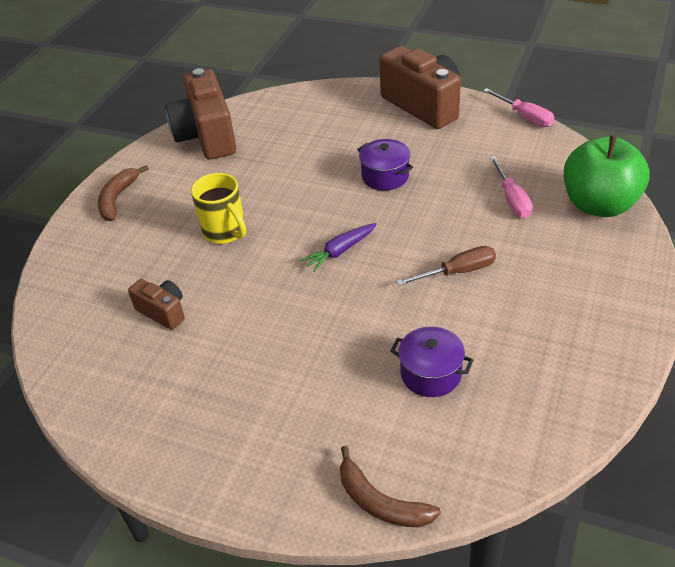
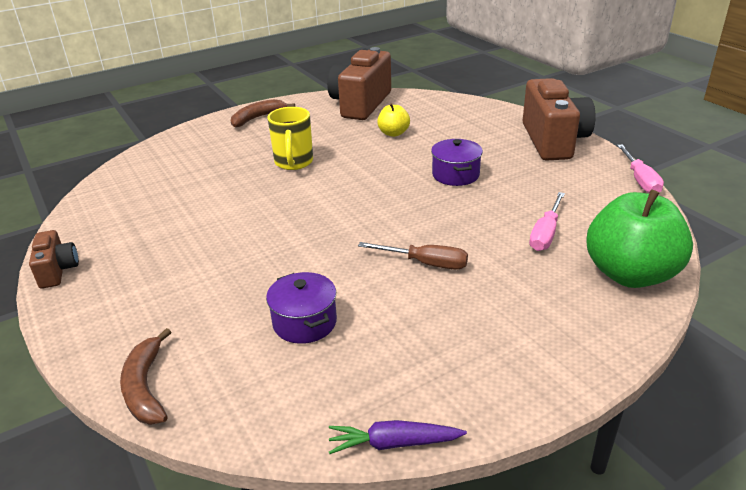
camera: 35 degrees right, 10 degrees down
(163, 312) = (192, 191): brown camera -> brown camera (57, 270)
(280, 156) = (393, 133): none -> yellow apple
(340, 251) = (354, 208): purple carrot -> purple carrot (393, 443)

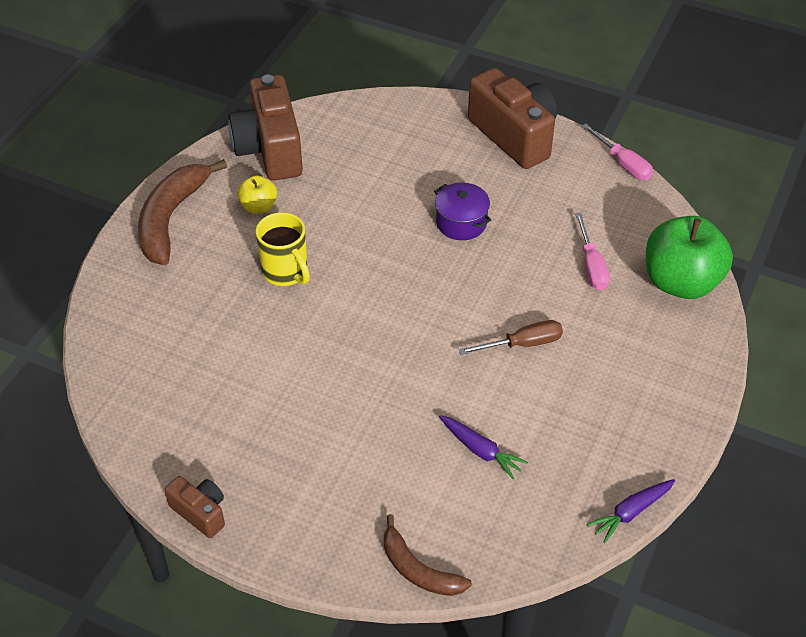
camera: 35 degrees left, 15 degrees up
(258, 118) = (171, 218): brown banana -> brown banana, size x1.63
(304, 322) = (480, 450): purple pot -> purple carrot
(393, 133) = (349, 185): yellow apple -> yellow apple (259, 207)

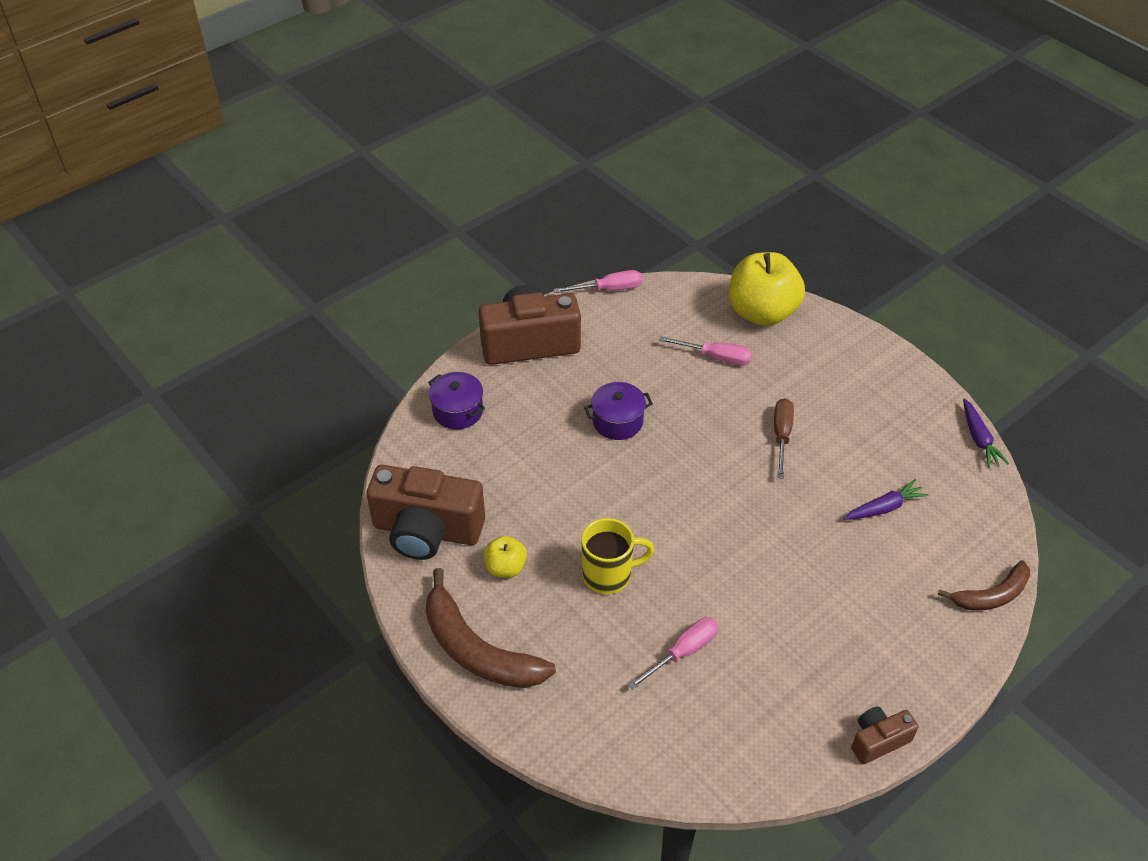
camera: 65 degrees left, 0 degrees up
(230, 346) = (683, 652): none -> pink screwdriver
(405, 121) = (458, 411): none -> purple pot
(681, 282) = (762, 312): green apple -> yellow apple

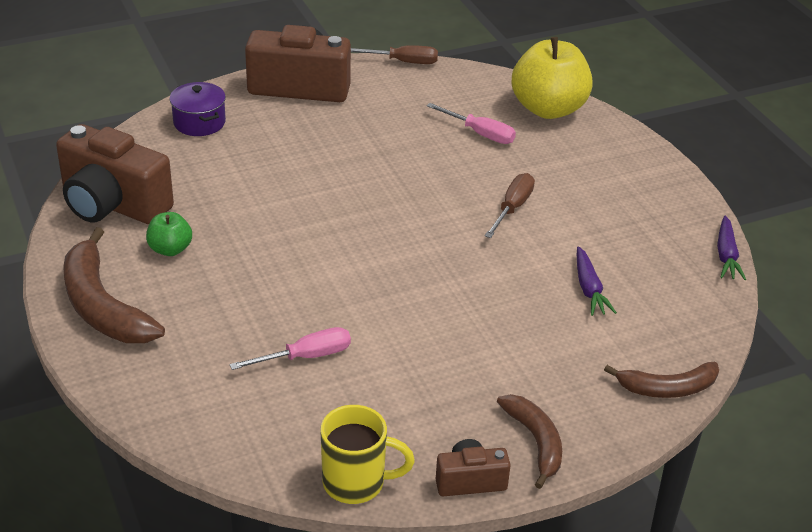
camera: 15 degrees right, 10 degrees down
(506, 567) = (170, 249): yellow apple -> green apple
(608, 289) = (403, 62): pink screwdriver -> brown screwdriver
(609, 574) = (268, 278): yellow mug -> yellow mug (356, 483)
(617, 421) = (350, 162): purple pot -> none
(884, 507) = (589, 289): purple carrot -> purple carrot turned 90 degrees clockwise
(912, 684) = (535, 442): none -> brown banana

